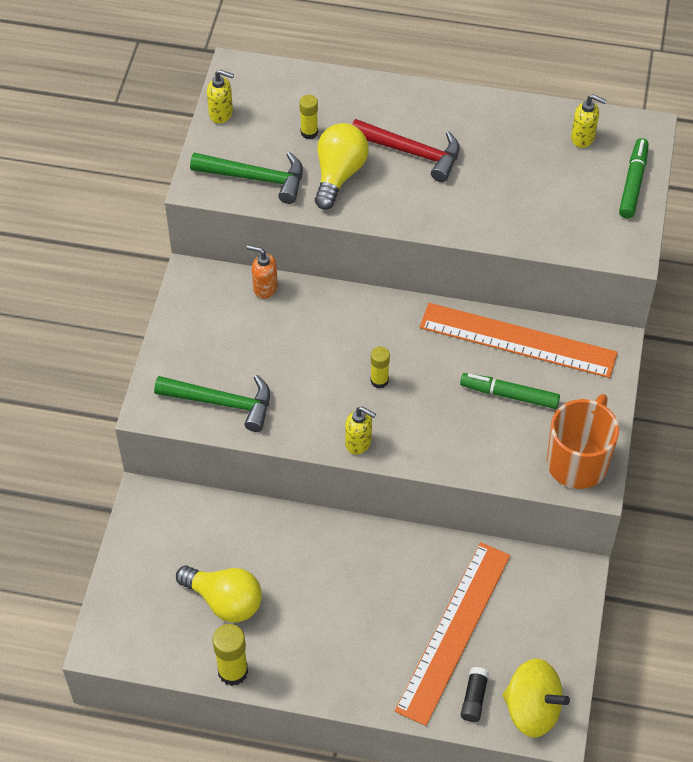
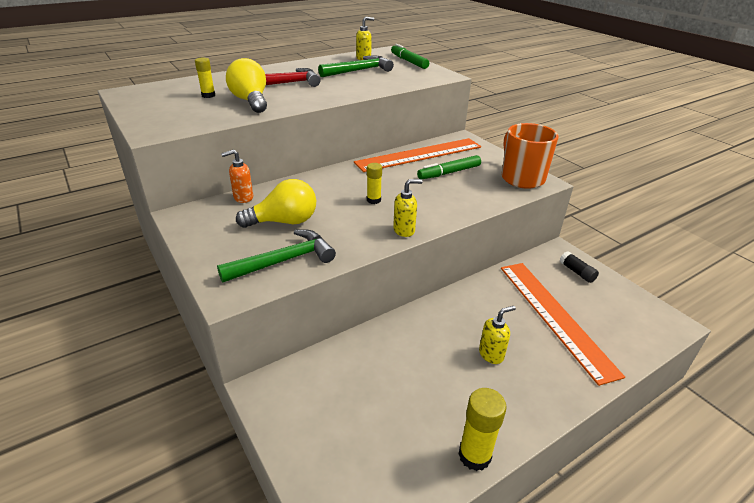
camera: 45 degrees left, 20 degrees down
(221, 114) = (133, 106): yellow soap dispenser -> yellow soap dispenser (491, 354)
(224, 601) = (405, 410): yellow light bulb -> yellow light bulb (284, 222)
(256, 178) = (194, 118): green hammer -> green hammer (359, 71)
(474, 698) = (618, 341): black glue stick -> black glue stick (577, 272)
(532, 709) = (648, 322): yellow spinning top -> none

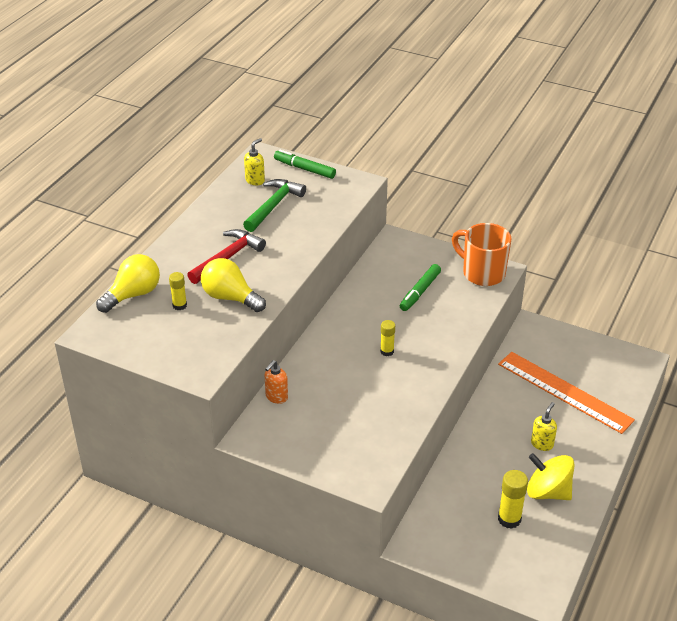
camera: 30 degrees left, 5 degrees up
(284, 222) = (339, 406): yellow light bulb -> yellow light bulb (133, 295)
(284, 261) = (378, 441): green hammer -> none
(404, 230) = (438, 372): yellow soap dispenser -> none
(419, 155) = (376, 278): orange ruler -> none
(459, 407) = (548, 492): none -> yellow spinning top
(474, 455) = (578, 517): yellow glue stick -> yellow glue stick (509, 519)
(577, 272) = (556, 342): black glue stick -> none

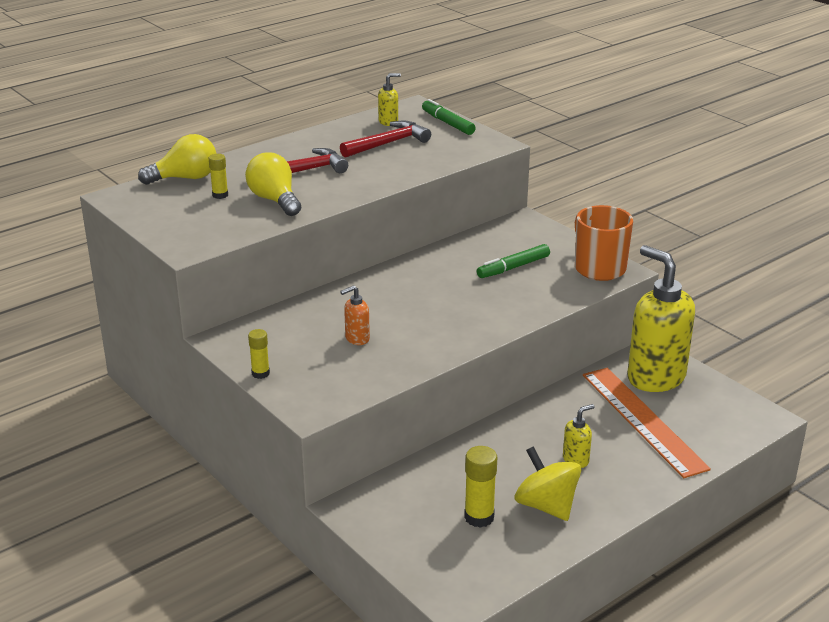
camera: 25 degrees right, 10 degrees down
(273, 206) = (388, 143): green hammer -> red hammer
(276, 397) = (282, 314): orange soap dispenser -> orange soap dispenser (357, 339)
(387, 351) = (432, 307): yellow glue stick -> yellow glue stick (260, 373)
(549, 349) = (655, 377): none -> yellow soap dispenser

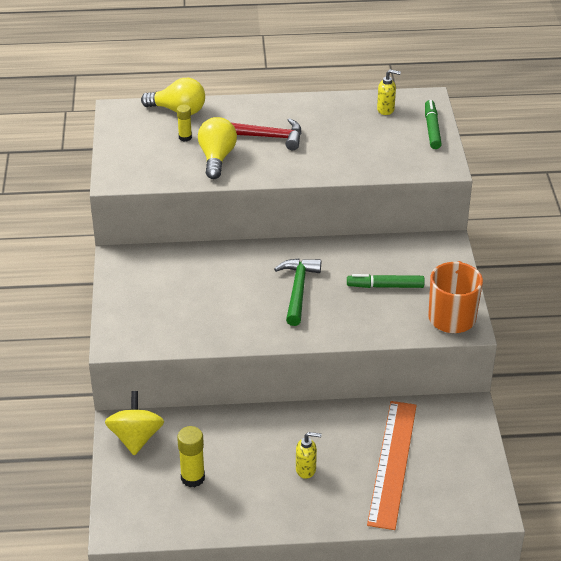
camera: 35 degrees right, 10 degrees up
(260, 373) = (113, 298): yellow glue stick -> none
(357, 339) = (204, 299): orange soap dispenser -> none
(388, 143) = (360, 133): red hammer -> none
(439, 299) = (298, 290): none -> green hammer
(546, 506) = (246, 494): yellow spinning top -> yellow spinning top (136, 438)
(655, 377) = (445, 432): yellow soap dispenser -> none

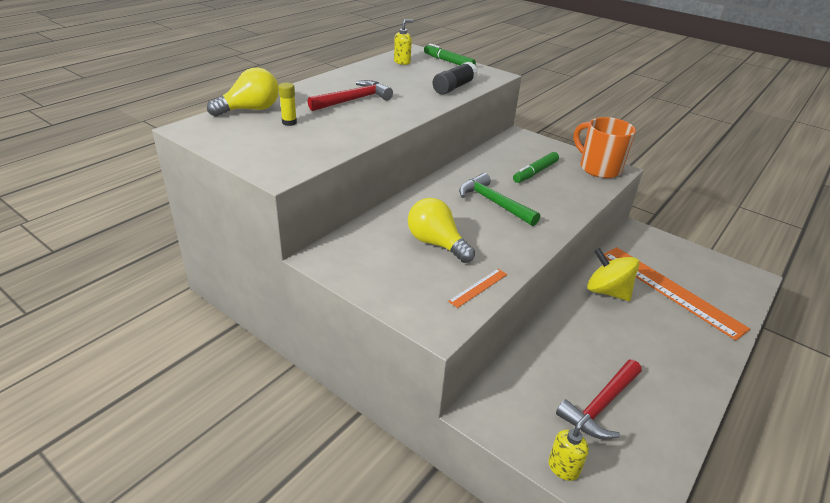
camera: 50 degrees left, 5 degrees down
(136, 438) = (510, 412): yellow spinning top -> yellow spinning top (607, 291)
(175, 339) = (478, 287): none -> orange ruler
(192, 478) = (600, 406): yellow glue stick -> red hammer
(217, 158) = (341, 124): yellow light bulb -> yellow light bulb (436, 243)
(306, 469) = (644, 334): yellow soap dispenser -> yellow soap dispenser (563, 468)
(374, 163) = (454, 87): none -> black glue stick

